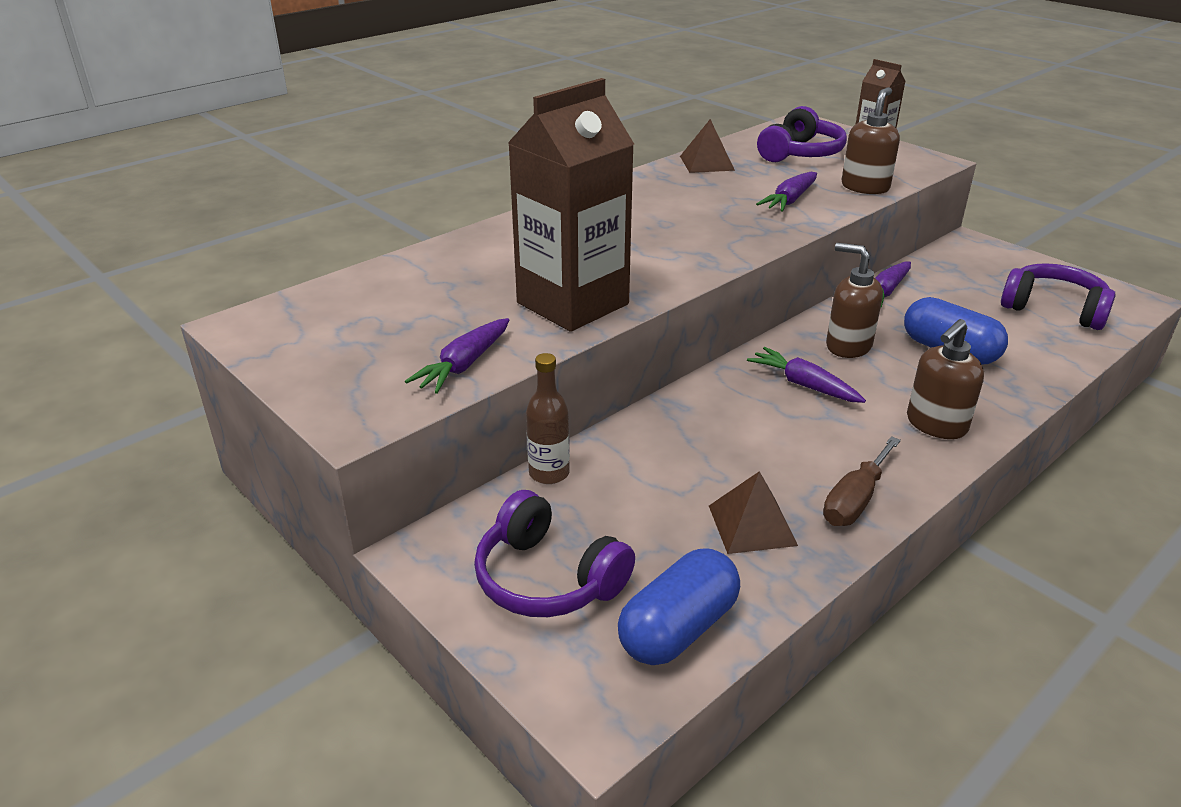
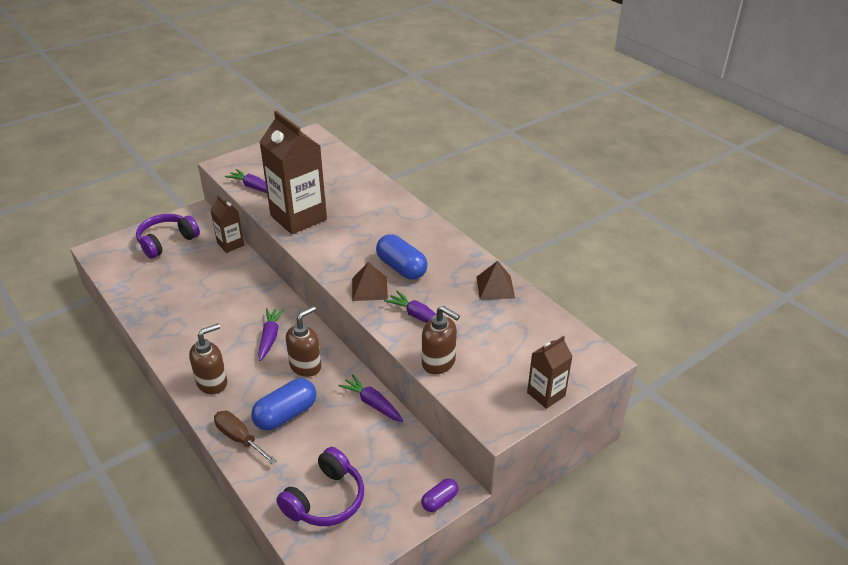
camera: 95 degrees right, 5 degrees up
(549, 473) = (230, 244): brown bottle -> brown carton
(678, 628) = (124, 271): blue capsule -> blue capsule (401, 268)
(752, 525) = (168, 299): brown pyramid -> brown pyramid (369, 288)
(800, 153) = (516, 341): purple headphones -> none
(804, 385) = (270, 337): purple carrot -> purple carrot turned 45 degrees counterclockwise
(855, 500) = (168, 335): brown screwdriver -> brown screwdriver (239, 438)
(935, 425) = (212, 383): brown soap dispenser -> brown soap dispenser turned 90 degrees clockwise
(993, 248) = (439, 500): none -> purple capsule

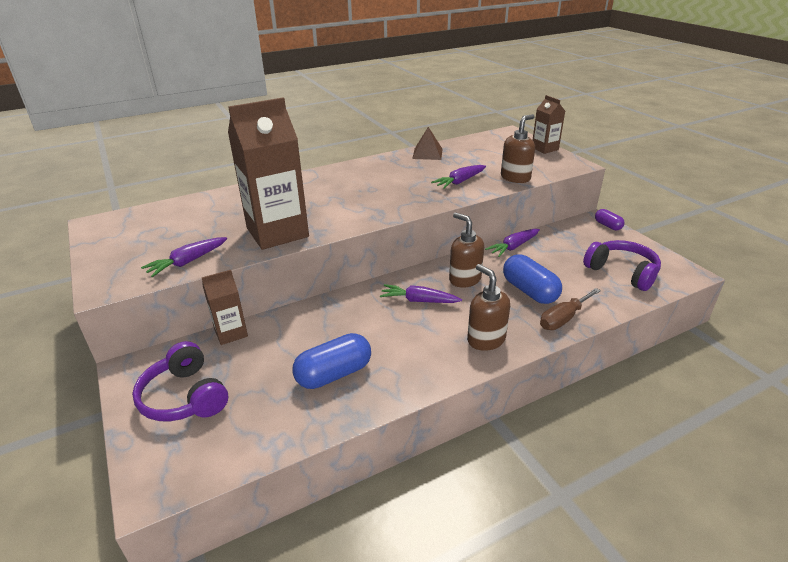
camera: 80 degrees left, 5 degrees down
(369, 288) = (416, 199): brown pyramid -> none
(401, 268) = (390, 185): blue capsule -> blue capsule (334, 374)

